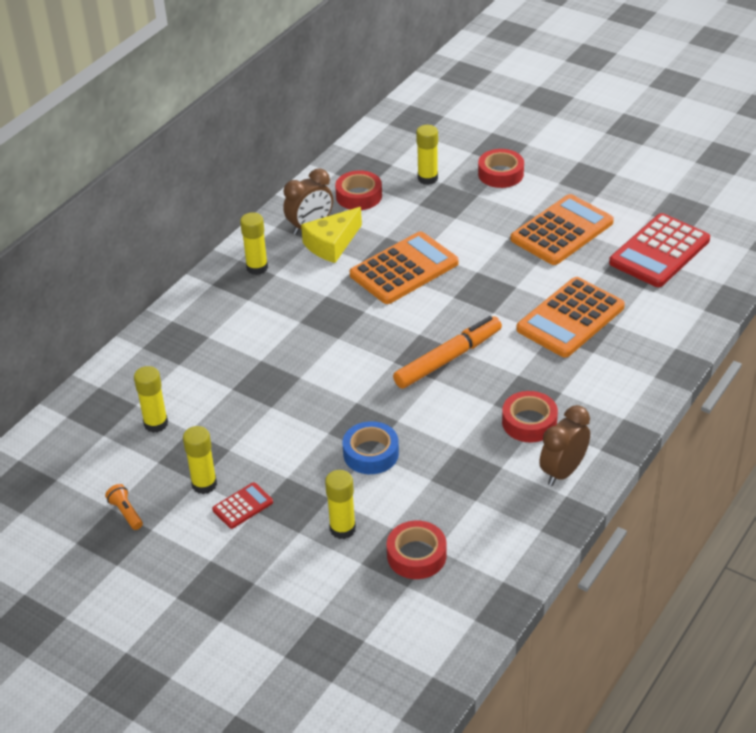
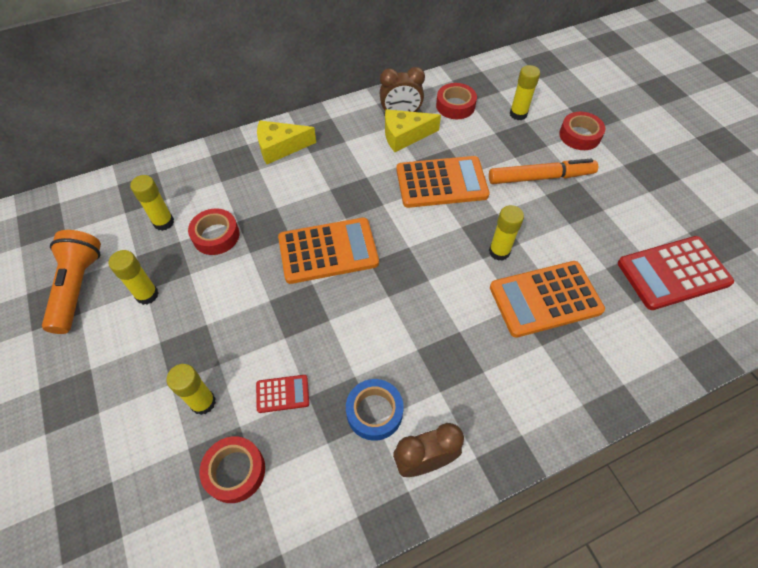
camera: 30 degrees right, 15 degrees up
(126, 513) = (78, 287): orange flashlight -> orange flashlight, size x2.25
(212, 308) = (280, 147): none -> yellow cheese
(242, 506) = (154, 332): red calculator -> red calculator (282, 394)
(257, 268) = (337, 130): yellow glue stick -> yellow glue stick (499, 252)
(371, 453) = (284, 340): blue tape -> blue tape (374, 412)
(448, 359) = (413, 283): orange marker -> orange marker (540, 177)
(529, 422) = (433, 387): red tape -> red tape (216, 236)
(562, 231) = (596, 210): orange calculator -> orange calculator (328, 251)

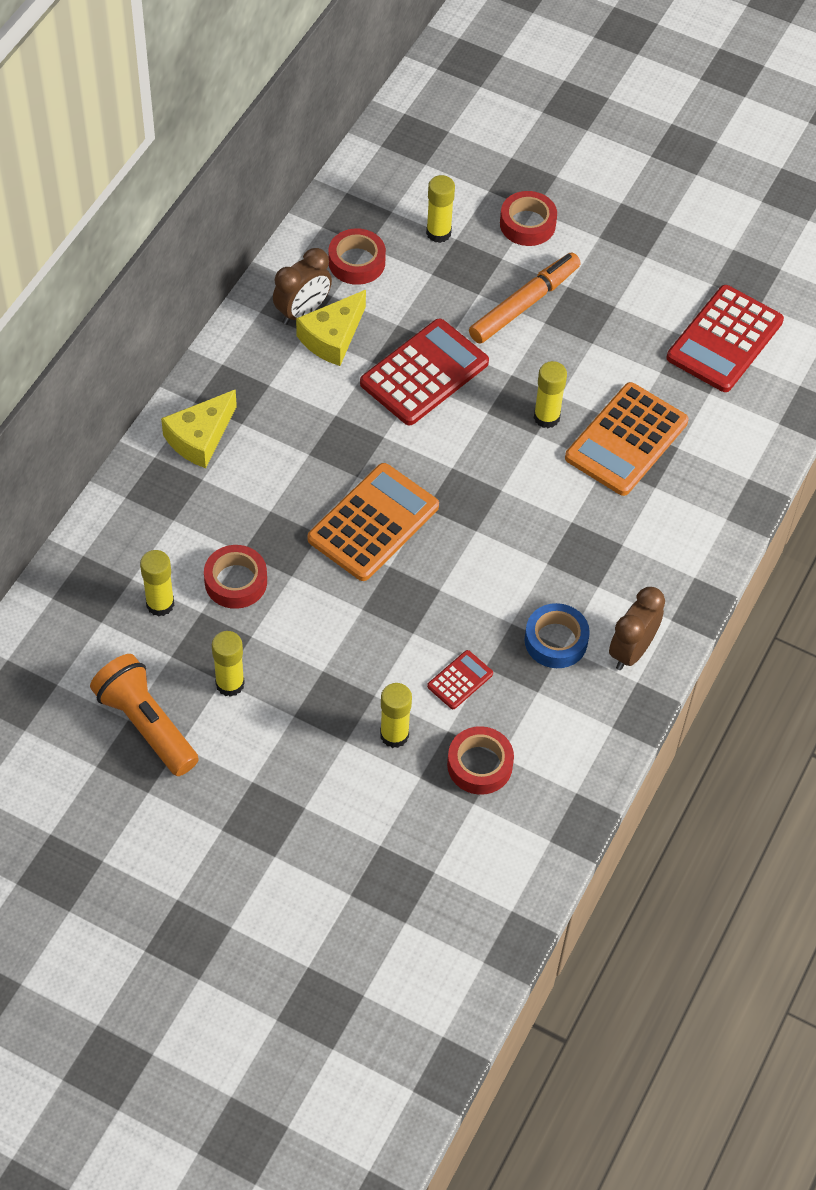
camera: 40 degrees left, 0 degrees up
(441, 183) = (424, 373): orange calculator -> red calculator

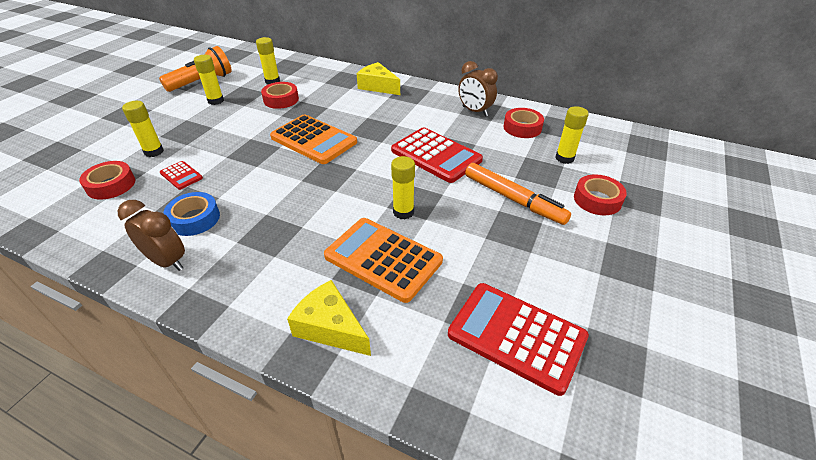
camera: 90 degrees right, 15 degrees down
(332, 337) = (457, 121): yellow cheese -> yellow cheese (330, 327)

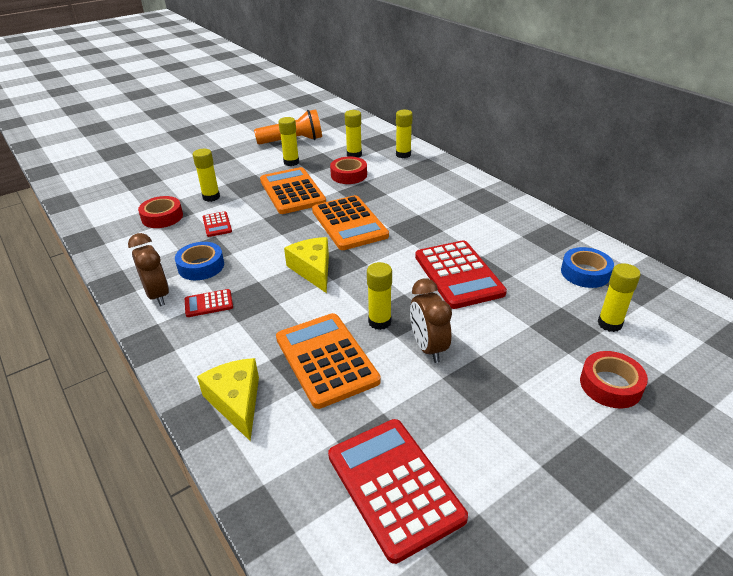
camera: 30 degrees right, 5 degrees down
(231, 250) = (209, 304): none -> red calculator
(237, 126) = (292, 191): none -> orange calculator
(317, 72) = (403, 154): none -> yellow glue stick
(378, 86) = (454, 184): yellow cheese -> yellow cheese (313, 270)
(475, 111) = (542, 238): brown clock -> brown clock (428, 347)
(513, 199) = (506, 349): orange marker -> none
(522, 128) = (585, 273): red tape -> blue tape

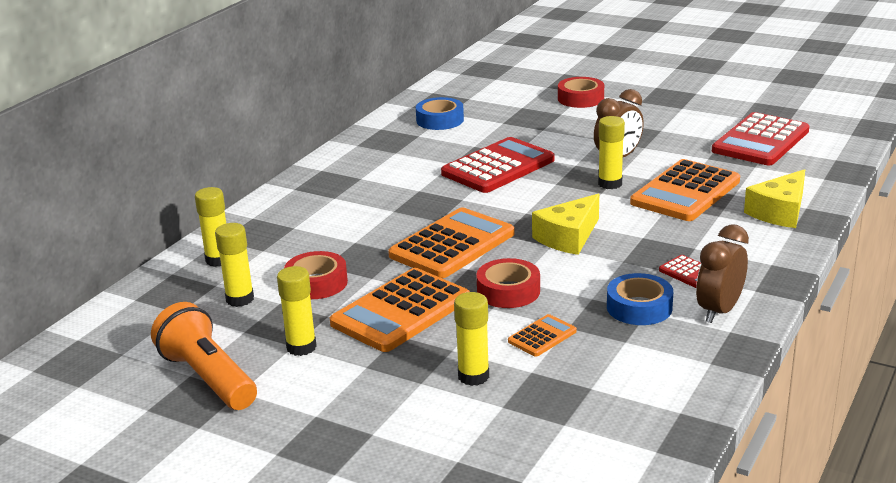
camera: 115 degrees left, 10 degrees down
(162, 217) = (568, 395): red tape -> red tape (508, 291)
(217, 225) = (542, 336): red calculator -> orange calculator
(609, 324) = (507, 105): yellow glue stick -> none

